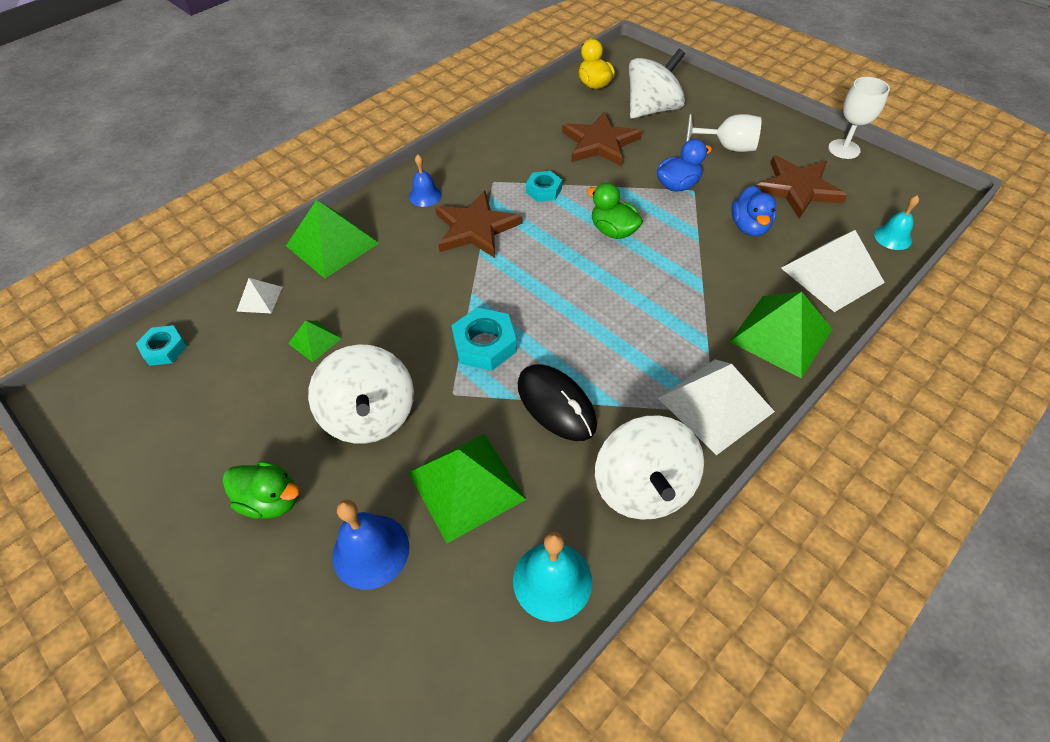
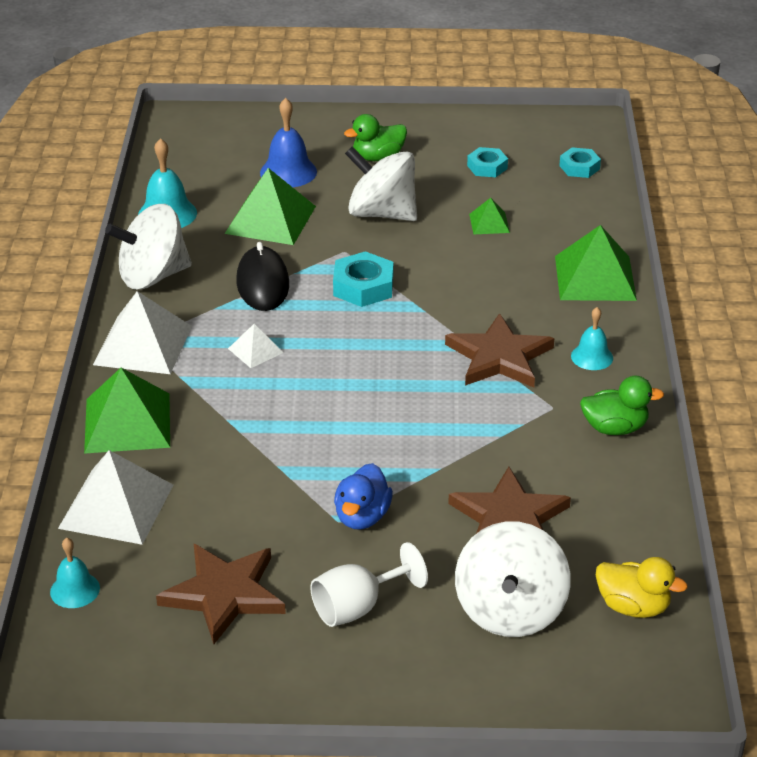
camera: 135 degrees right, 15 degrees down
(259, 298) = (576, 220): white pyramid -> white pyramid (255, 350)
(425, 195) = (592, 357): blue bell -> turquoise bell
(543, 190) = (491, 428): turquoise nut -> turquoise nut (487, 167)
(556, 405) = (262, 283): black mouse -> black mouse turned 75 degrees clockwise
(613, 231) = (371, 428): green duck -> green duck (614, 428)
(643, 487) = (153, 276): white spinning top -> white spinning top turned 60 degrees counterclockwise
(749, 227) = (240, 511): blue duck -> none
(844, 149) = (209, 697): white goblet -> none

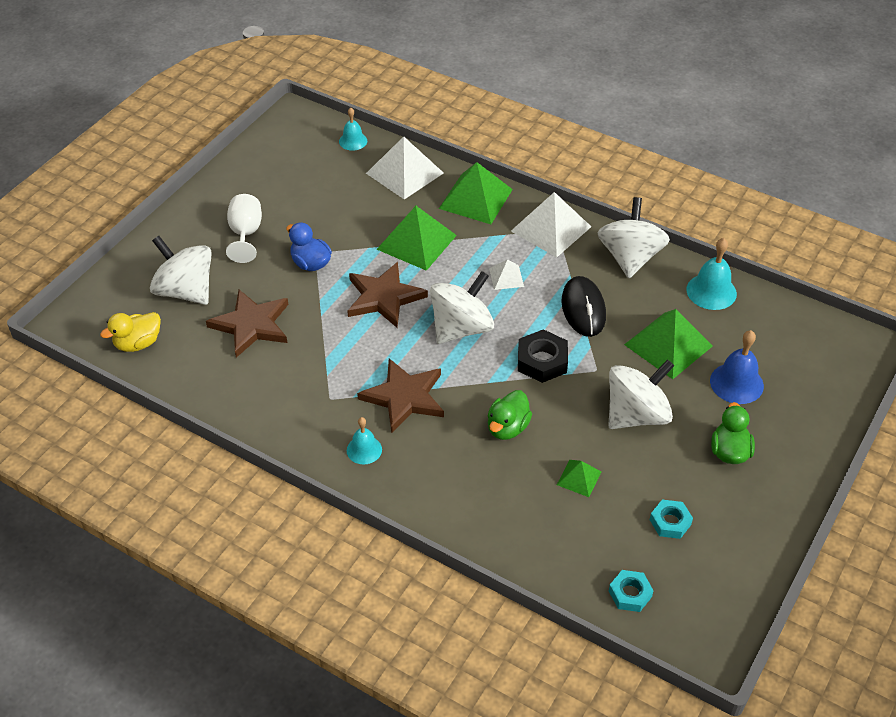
camera: 120 degrees right, 10 degrees up
(224, 594) = (301, 190): brown star -> brown star (384, 297)
(262, 283) = (583, 309): black mouse -> black mouse turned 60 degrees clockwise
(363, 286) = (542, 361): turquoise nut -> black nut
(365, 354) = (461, 328): none -> white spinning top
(595, 277) = (456, 507): green pyramid -> green pyramid (416, 242)
(614, 428) = (283, 420): green duck -> green duck (507, 428)

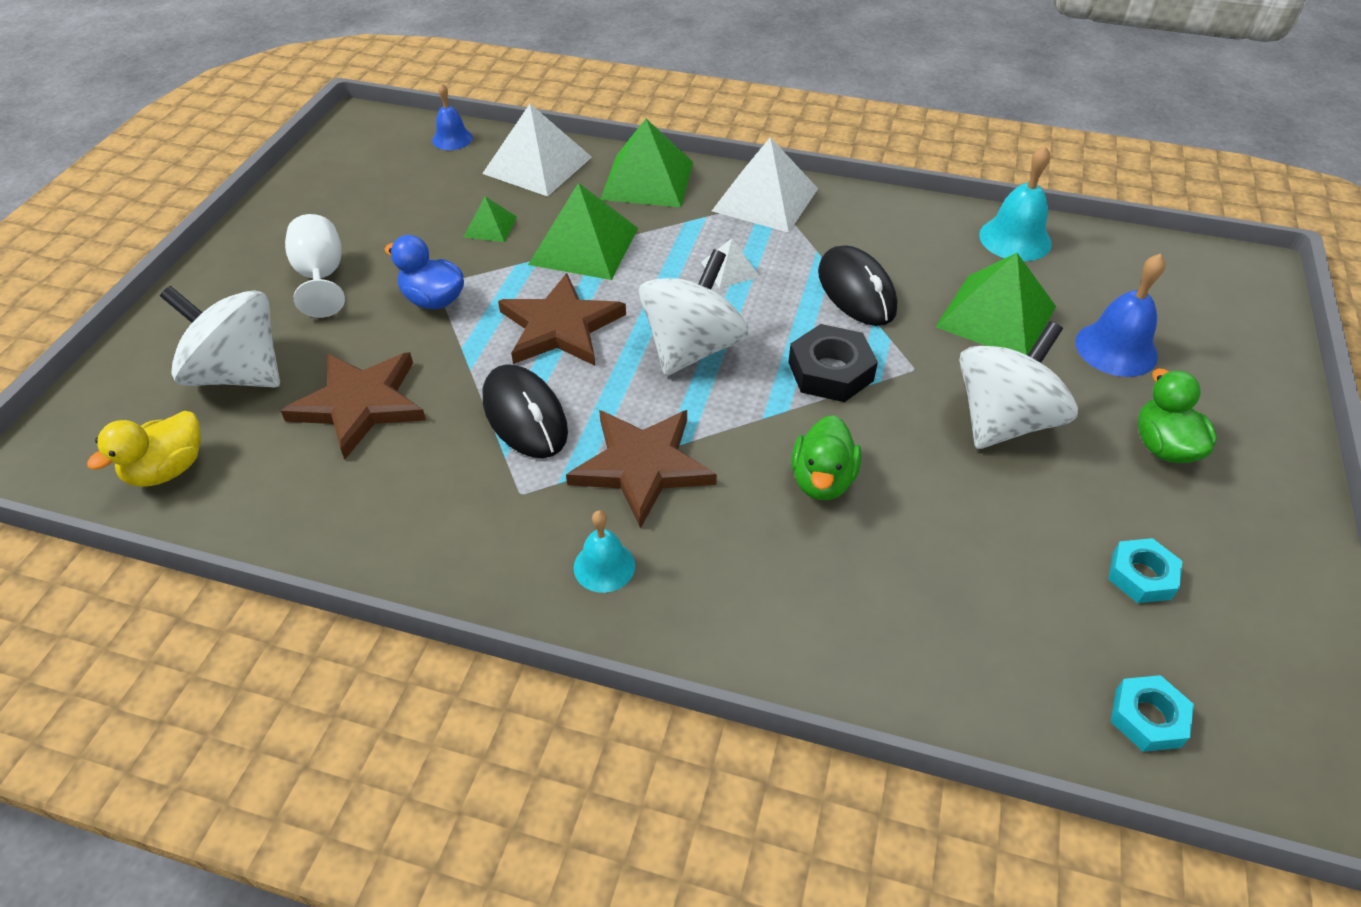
camera: 15 degrees left, 0 degrees up
(345, 352) = (525, 416): none -> black mouse
(353, 141) = (452, 139): turquoise bell -> blue bell
(579, 478) = (967, 536): green pyramid -> green pyramid (490, 226)
(630, 258) = (887, 217): white spinning top -> none

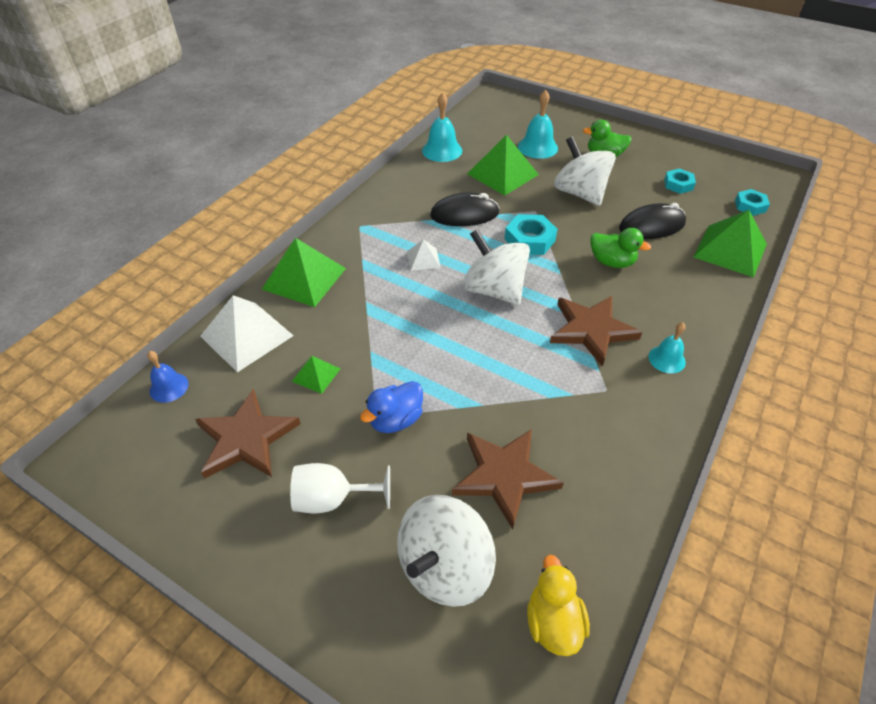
camera: 75 degrees left, 0 degrees up
(168, 469) = (553, 622): yellow duck -> yellow duck turned 150 degrees counterclockwise
(525, 416) = (537, 379): black mouse -> black mouse (652, 226)
(560, 327) = (453, 349): brown star -> brown star (246, 438)
(584, 246) = (367, 324): green pyramid -> green pyramid (730, 250)
(765, 199) = (358, 229): white pyramid -> none
(830, 371) = (529, 240): black nut -> turquoise nut
(1116, 349) = (537, 147): blue bell -> turquoise bell

